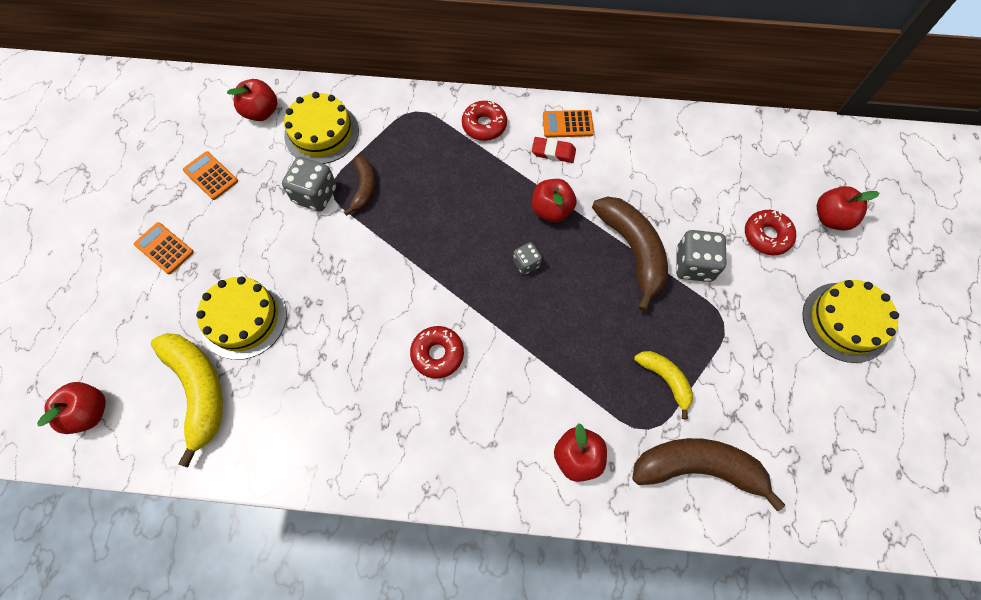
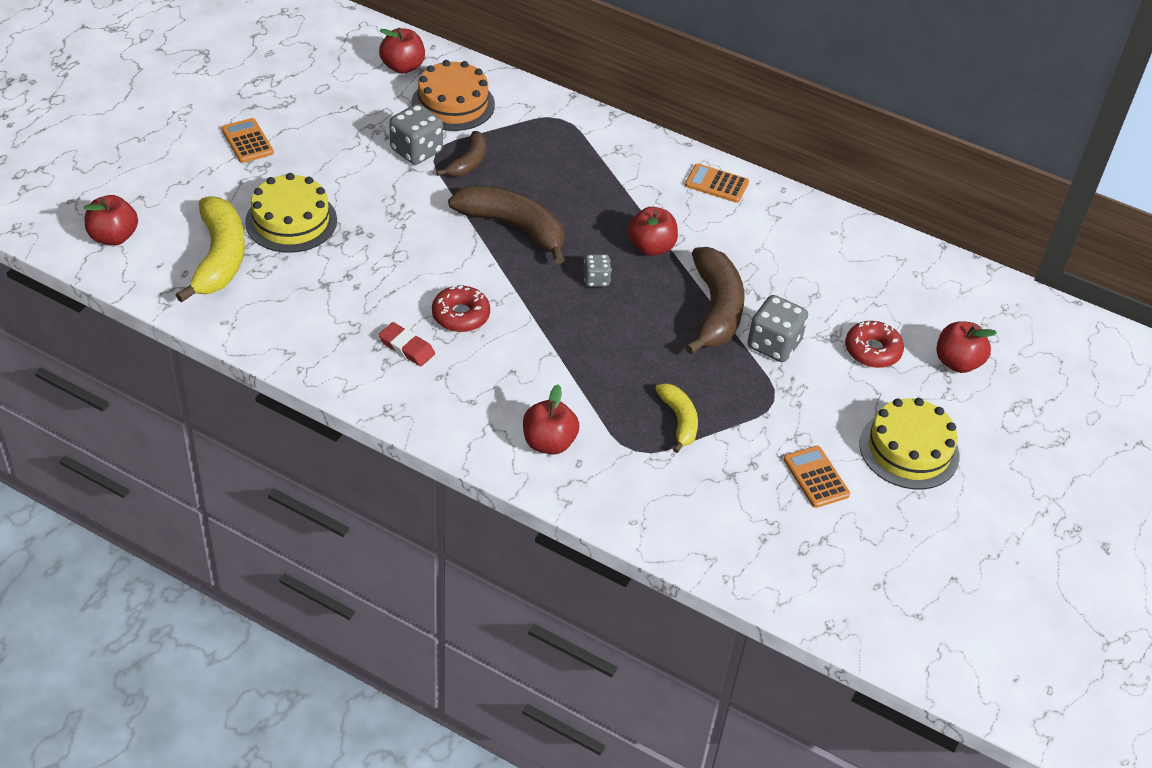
camera: 20 degrees right, 20 degrees down
(211, 176) = (323, 101): orange calculator -> orange calculator (816, 477)
(321, 133) = (453, 104): yellow cake -> orange cake
(484, 125) = (625, 154): red donut -> none
(553, 152) = (685, 201): red eraser -> red eraser (406, 347)
(697, 468) = (665, 498): brown banana -> brown banana (513, 227)

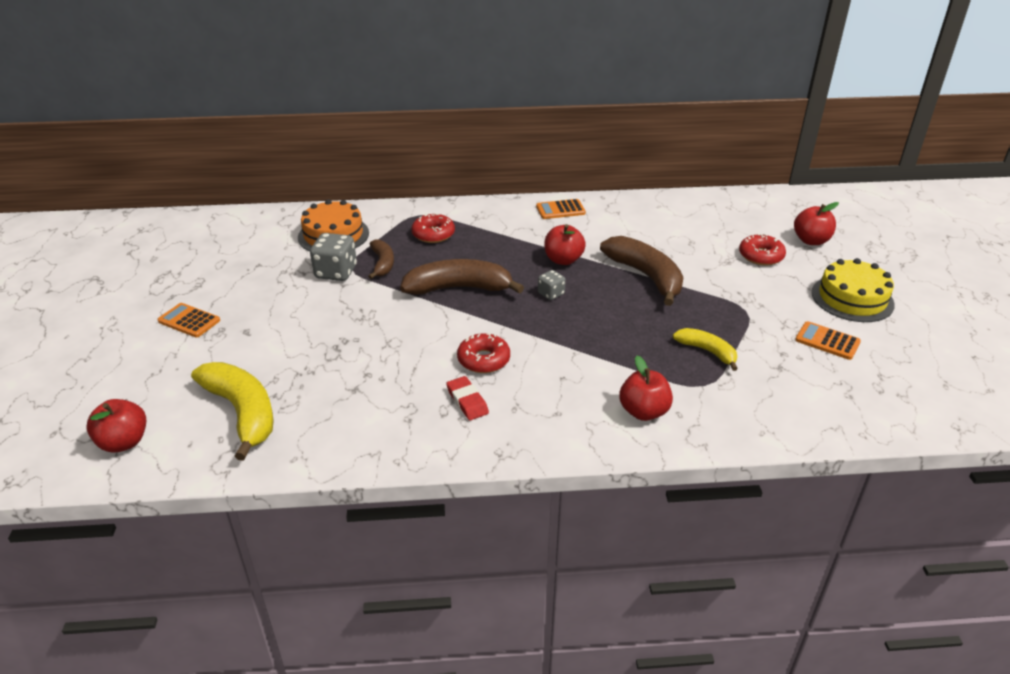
camera: 30 degrees left, 10 degrees down
(291, 221) = (281, 358): yellow cake -> none
(402, 67) = (272, 228): red apple -> none
(406, 347) = (467, 401): red eraser -> red eraser turned 60 degrees clockwise
(551, 150) = (433, 234): none -> red donut
(774, 344) = (704, 279): grey dice -> none

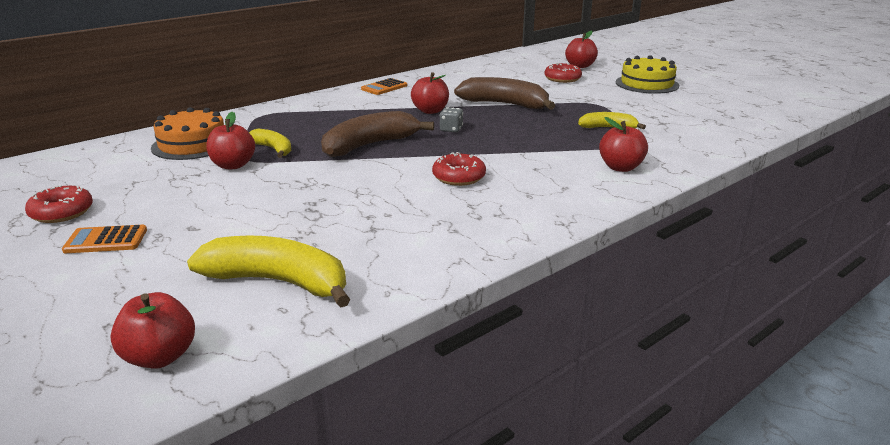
camera: 35 degrees left, 10 degrees down
(336, 272) = (233, 165): grey dice -> red apple
(382, 264) = (273, 149): brown banana -> yellow banana
(433, 234) = (295, 122): red donut -> red donut (62, 212)
(467, 401) = (485, 203): red eraser -> none
(827, 341) = (667, 104): orange calculator -> none

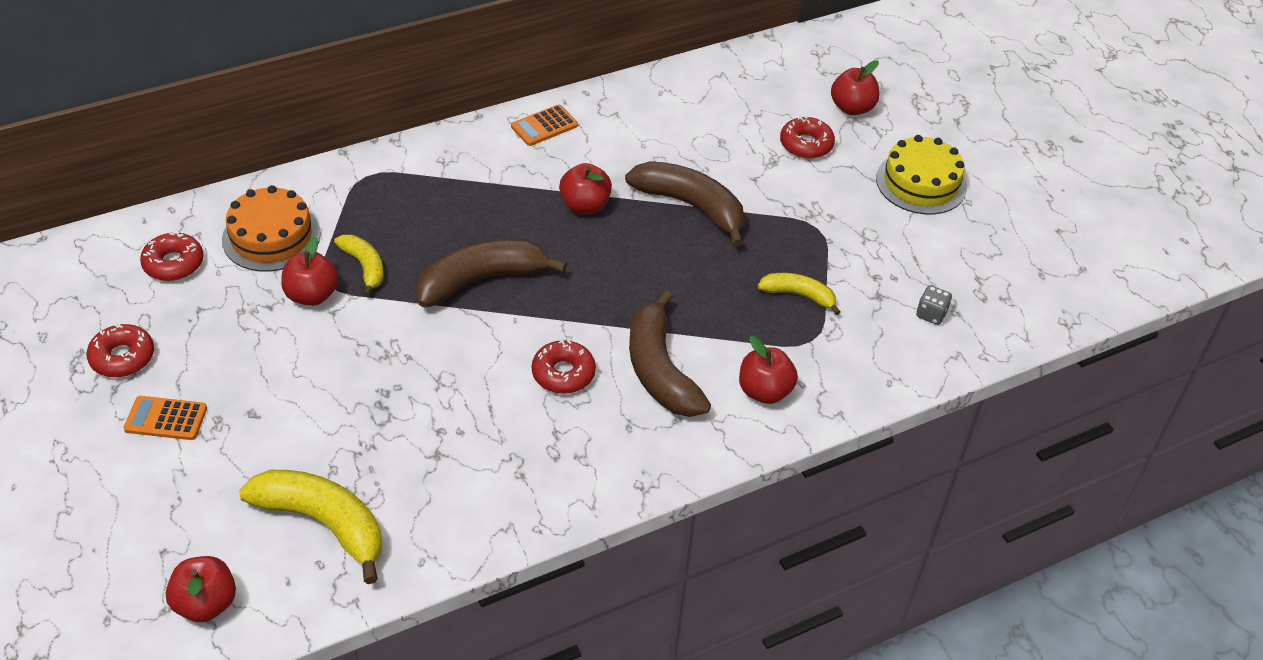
camera: 10 degrees right, 20 degrees up
(109, 163) = (173, 263): none -> red donut
(451, 129) = (594, 260): grey dice -> grey dice (931, 314)
(534, 167) = (660, 370): none -> brown banana

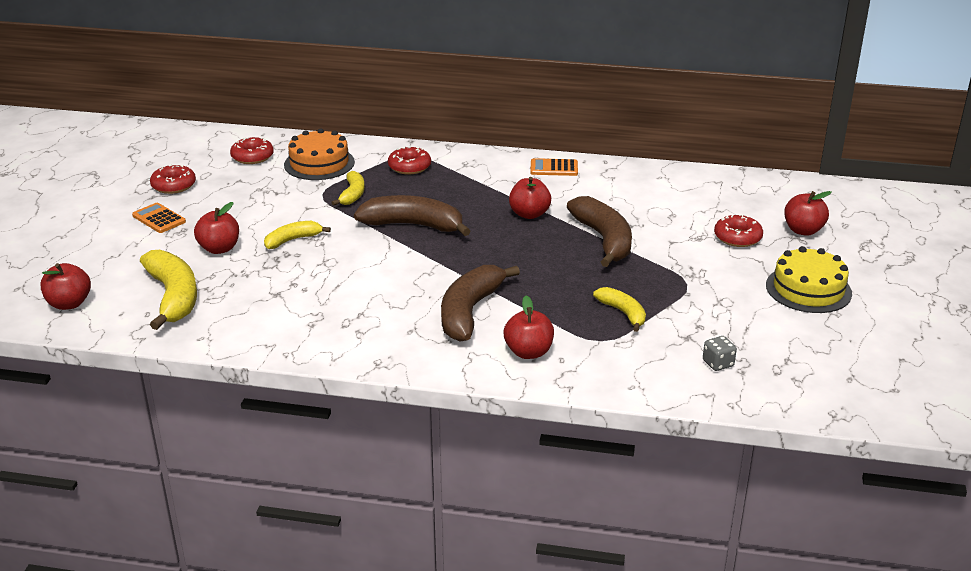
camera: 40 degrees right, 15 degrees down
(312, 295) = (306, 196): red apple -> red apple (219, 249)
(369, 369) = (293, 240): none -> yellow banana
(563, 373) = (404, 288): red donut -> red donut (409, 167)

